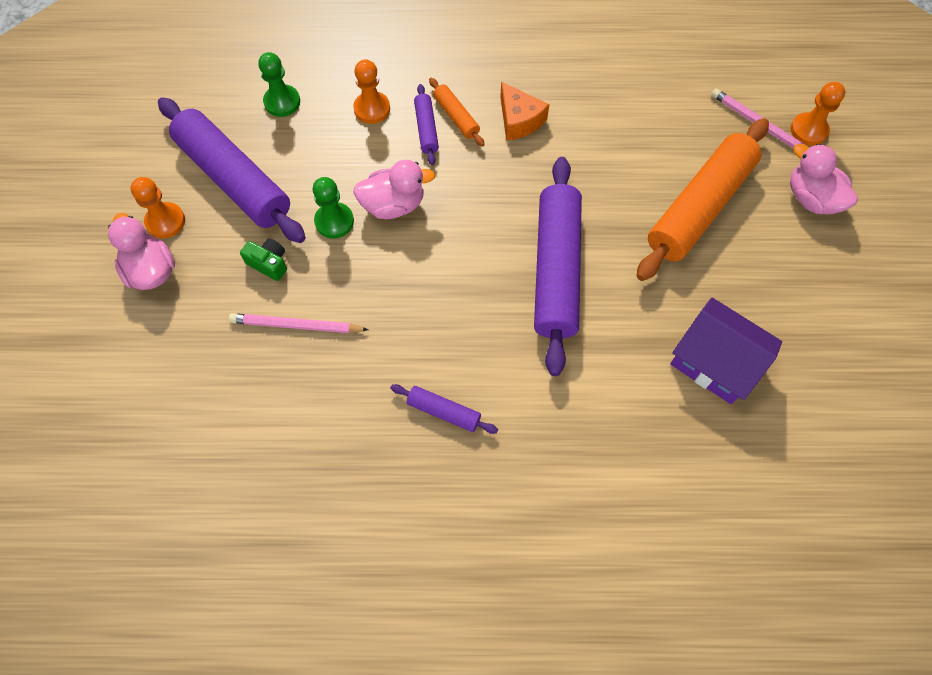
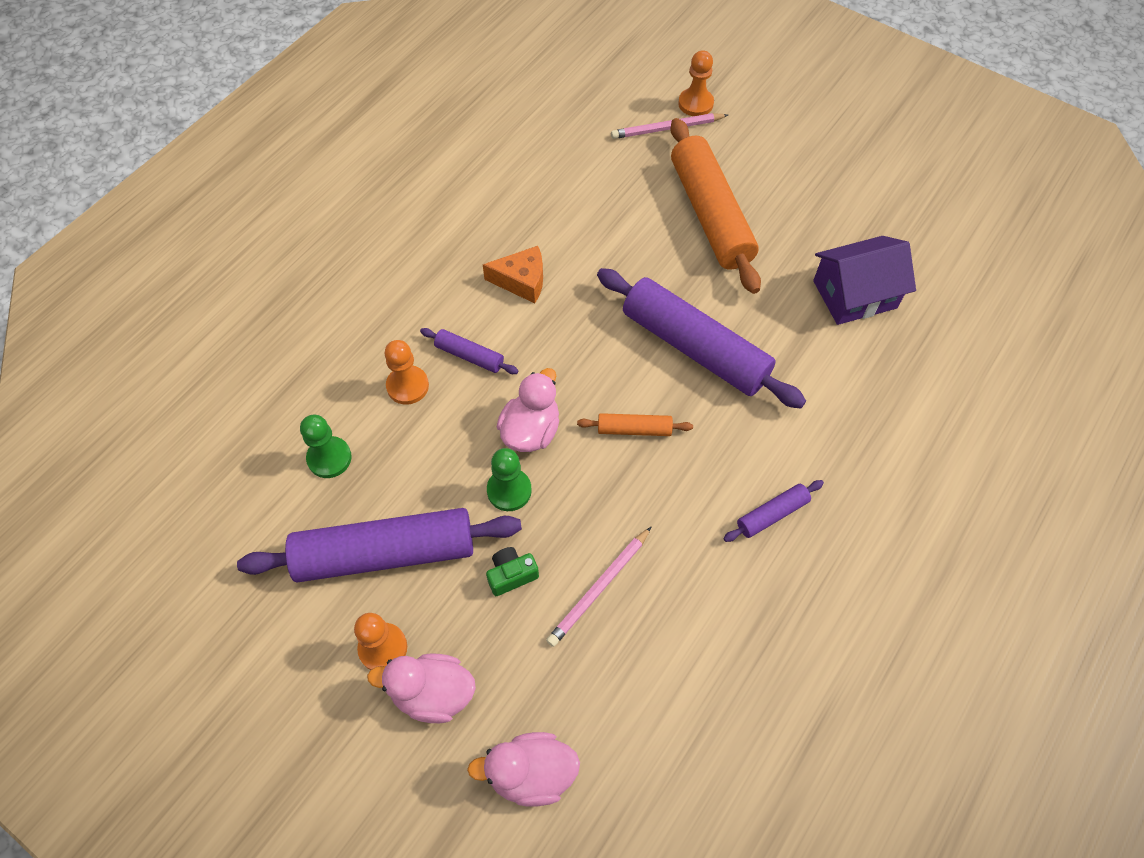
camera: 55 degrees left, 5 degrees down
(456, 117) = (476, 325): orange rolling pin -> orange rolling pin (634, 429)
(811, 198) = (757, 143): pink duck -> pink duck (531, 773)

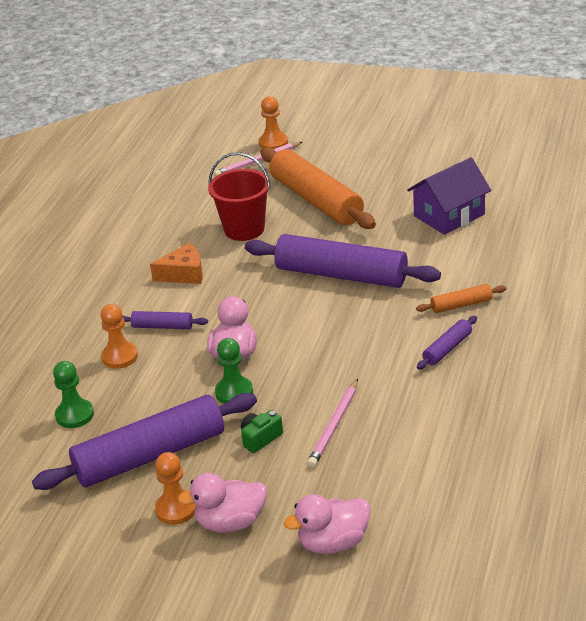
camera: 15 degrees left, 25 degrees down
(613, 233) = (244, 229): none -> red bucket
(634, 429) = (317, 332): orange rolling pin -> orange rolling pin (461, 305)

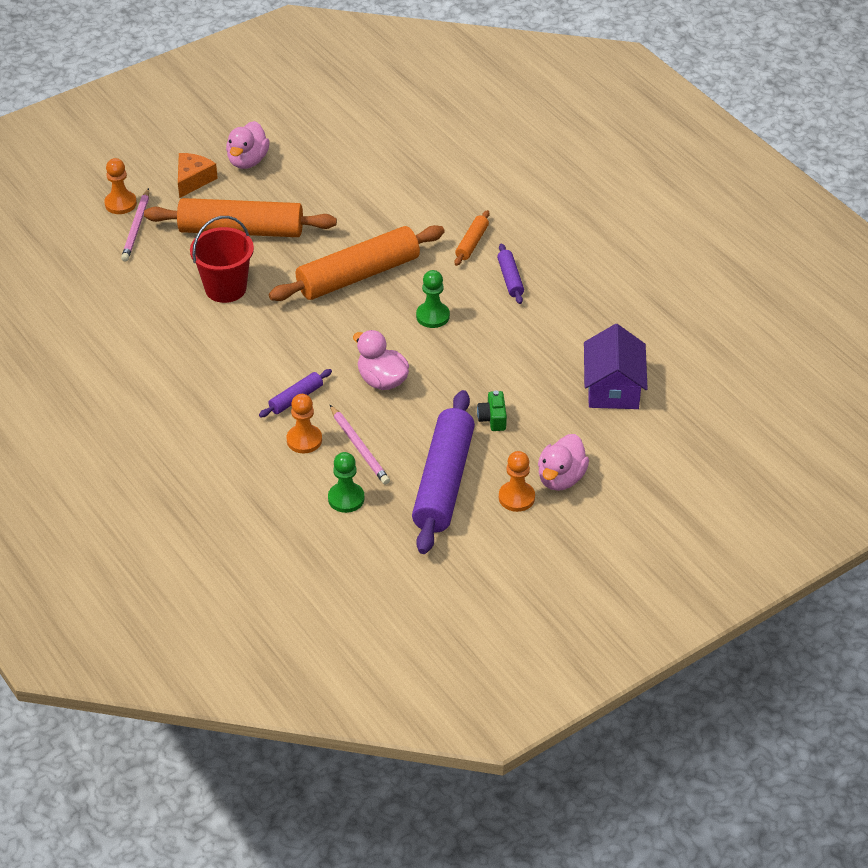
camera: 55 degrees left, 10 degrees up
(184, 274) = (241, 352): orange cheese -> orange cheese (193, 180)
(234, 392) = (426, 404): green pawn -> green pawn (432, 316)
(333, 543) = (634, 442): pink duck -> pink duck (247, 161)
(334, 426) = (523, 377): pink pencil -> pink pencil (359, 447)
(341, 275) = (358, 275): purple rolling pin -> orange rolling pin
(449, 215) = (359, 182): purple house -> purple house (613, 388)

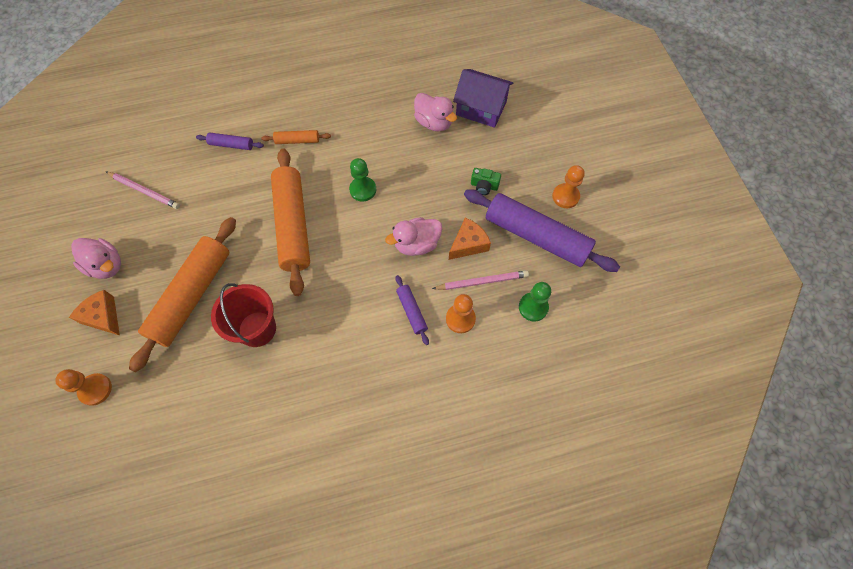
camera: 70 degrees left, 20 degrees up
(136, 227) = (137, 383): pink pencil -> pink pencil (144, 191)
(403, 424) = (468, 244): none -> orange cheese
(472, 243) = (297, 141): orange rolling pin -> orange rolling pin turned 45 degrees counterclockwise
(510, 279) = (347, 130): purple rolling pin -> purple rolling pin (231, 145)
(561, 478) = (555, 165): pink duck -> pink duck (434, 123)

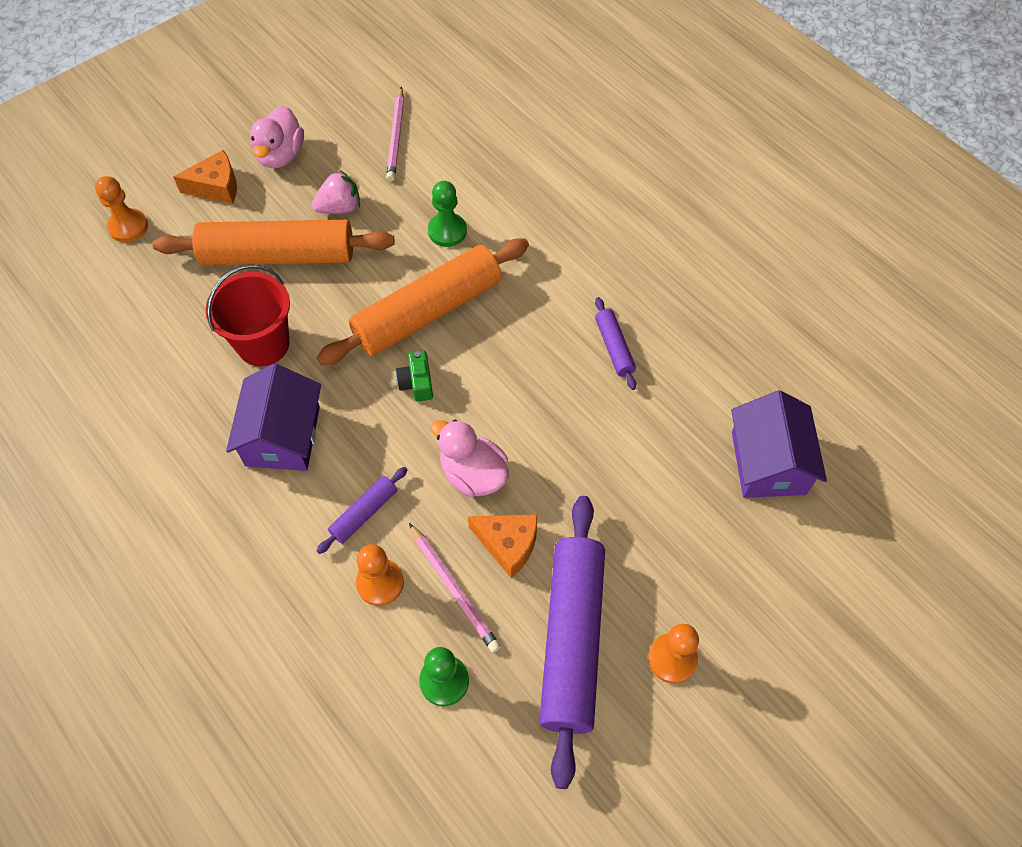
camera: 65 degrees right, 5 degrees down
(103, 317) = (216, 187): orange cheese -> orange cheese turned 60 degrees clockwise
(179, 245) = (340, 208): none -> pink strawberry
(231, 145) = (512, 187): purple rolling pin -> purple rolling pin (614, 347)
(297, 141) = (561, 254): orange rolling pin -> none
(334, 340) = (283, 436): none -> purple house
(363, 190) = (526, 367): green pawn -> green pawn (447, 231)
(434, 123) = (697, 408): pink duck -> none
(484, 186) = (623, 526): green camera -> green camera (417, 383)

